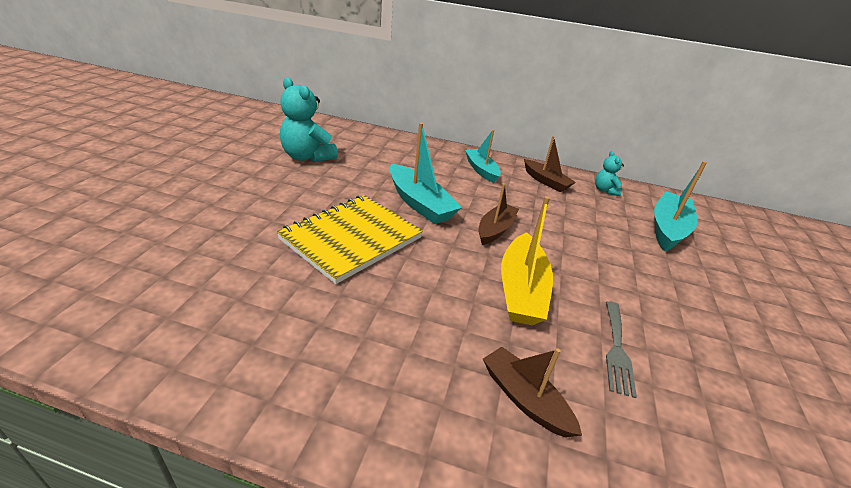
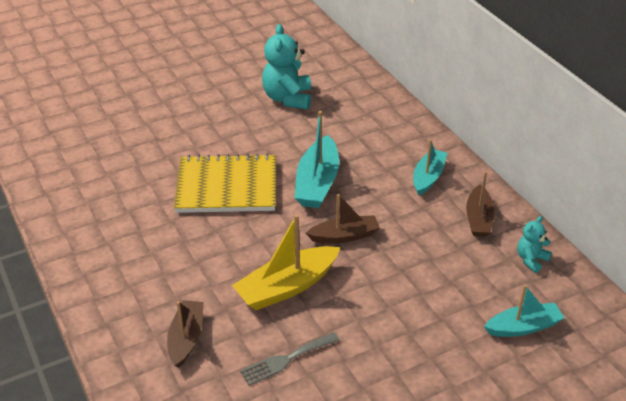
camera: 50 degrees right, 5 degrees up
(668, 229) = (523, 327): turquoise boat -> turquoise boat, size x0.66

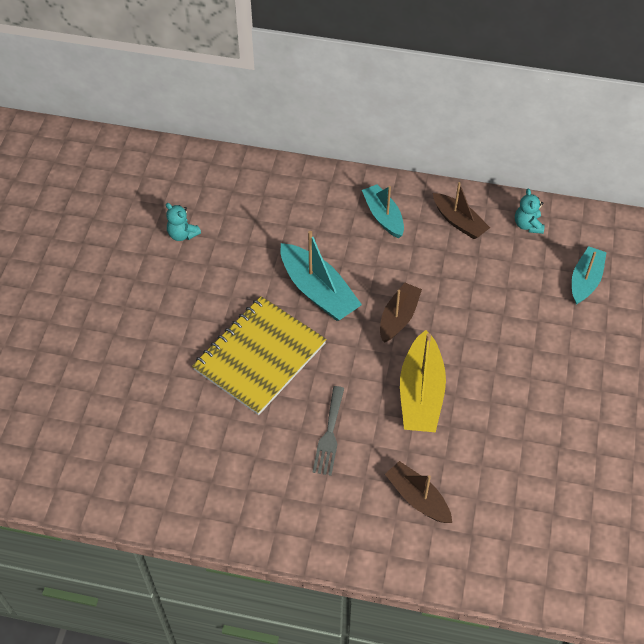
camera: 50 degrees left, 15 degrees up
(286, 360) = (496, 445): grey fork -> grey fork (329, 435)
(288, 98) = (182, 234): turquoise teddy bear -> turquoise teddy bear, size x0.53

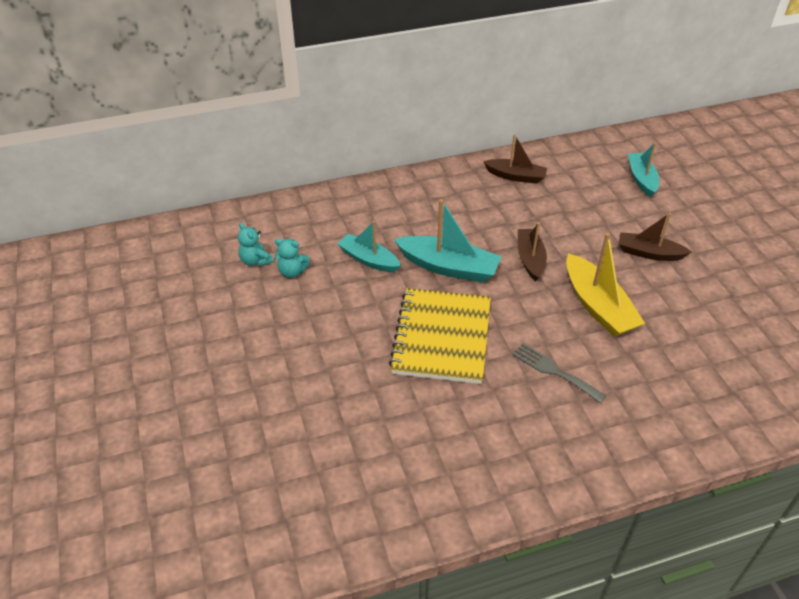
camera: 30 degrees left, 10 degrees down
(329, 435) = (554, 371): grey fork -> grey fork turned 150 degrees clockwise
(383, 216) = (454, 194): turquoise boat -> turquoise boat (368, 259)
(417, 498) = (668, 385): brown boat -> brown boat (649, 253)
(528, 225) = (567, 160): turquoise teddy bear -> turquoise teddy bear (255, 261)

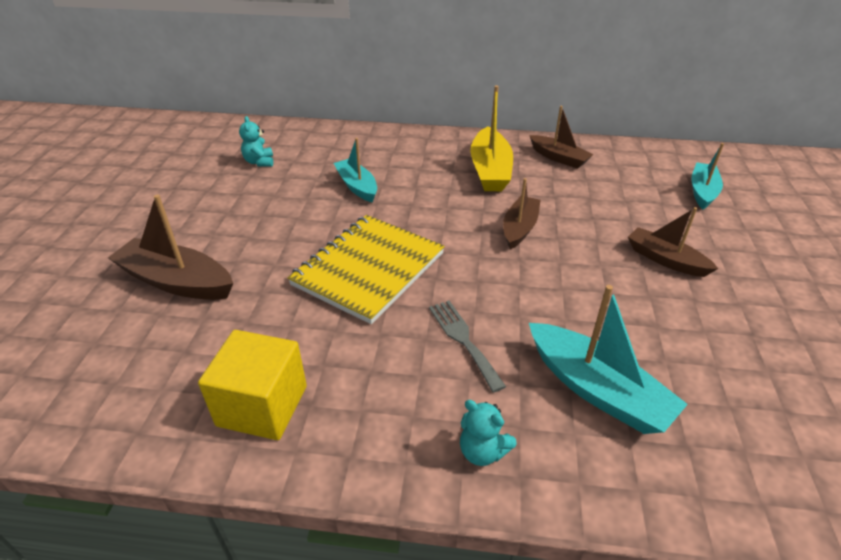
camera: 25 degrees right, 5 degrees down
(292, 272) = (281, 178): turquoise teddy bear -> turquoise teddy bear (482, 451)
(293, 405) = (176, 281): none -> brown boat
(448, 267) = (428, 212): turquoise boat -> turquoise boat (597, 390)
(453, 476) = (262, 406): none -> yellow cube
(598, 306) = (565, 292): yellow boat -> yellow boat (490, 170)

